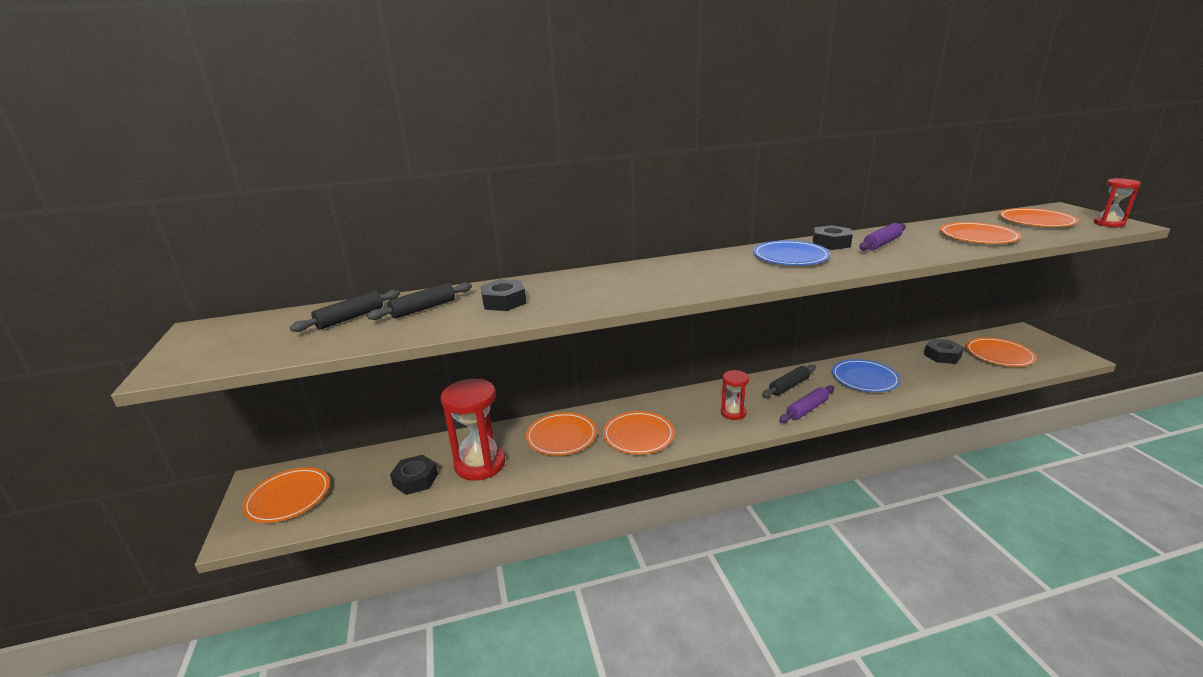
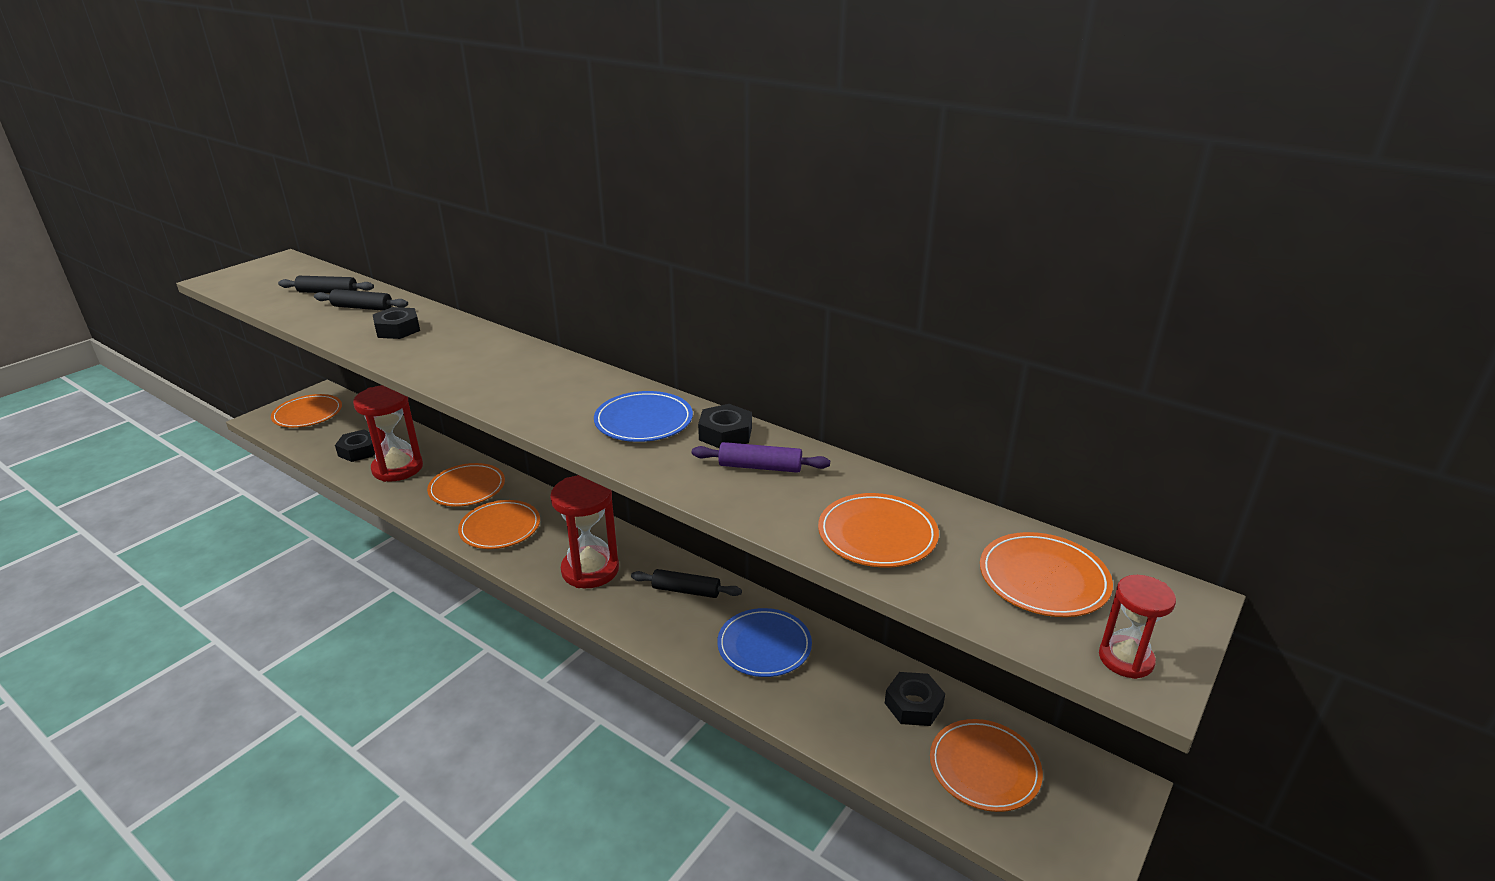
camera: 50 degrees right, 5 degrees up
(733, 413) = (590, 570): red hourglass -> red hourglass, size x1.82
(807, 409) = (641, 619): purple rolling pin -> none

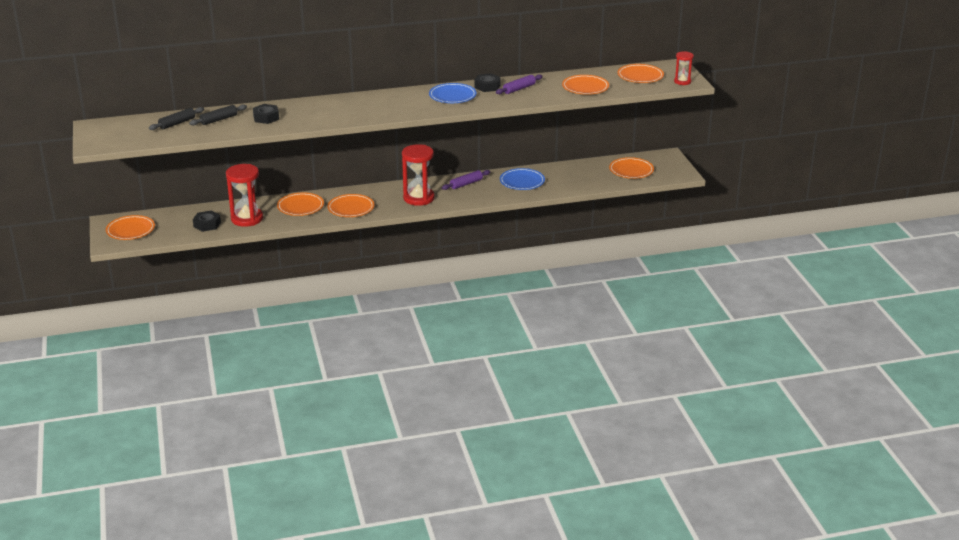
camera: 50 degrees left, 0 degrees up
(686, 591) = (466, 184): black rolling pin -> purple rolling pin
(913, 705) = (590, 169): black nut -> none

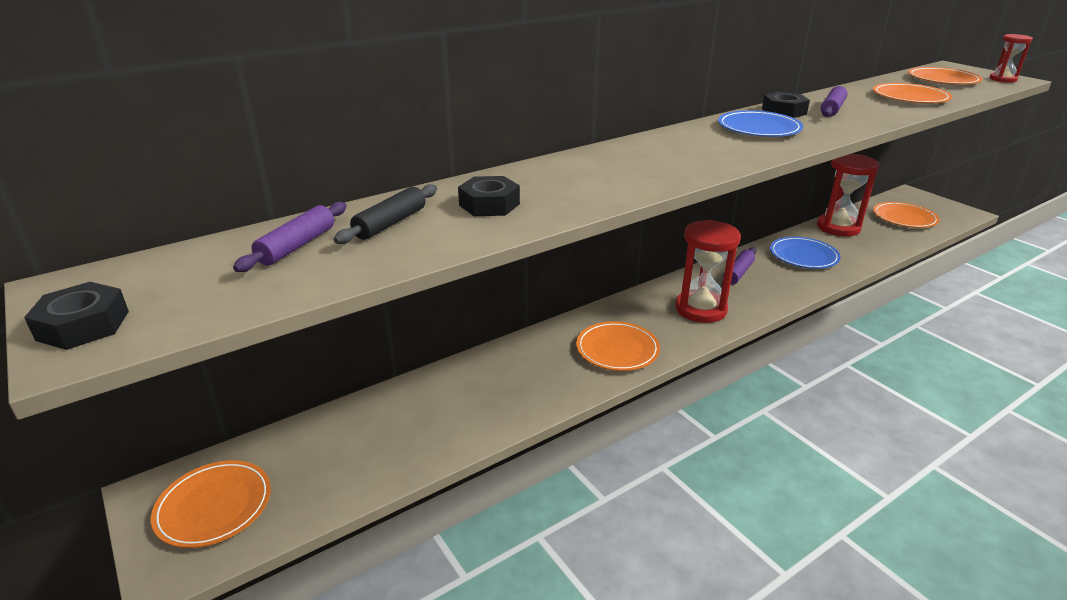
camera: 20 degrees left, 0 degrees up
(177, 123) = (297, 246): black rolling pin -> purple rolling pin
(207, 224) = (381, 448): black nut -> black nut (83, 325)
(247, 219) = (453, 414): red hourglass -> red hourglass (838, 227)
(300, 206) = (531, 365): orange plate -> none

